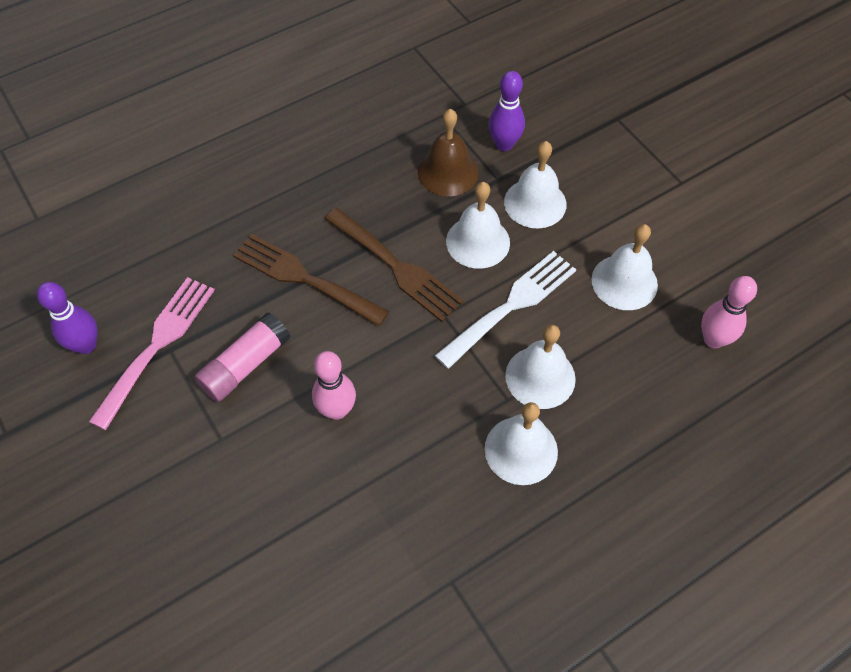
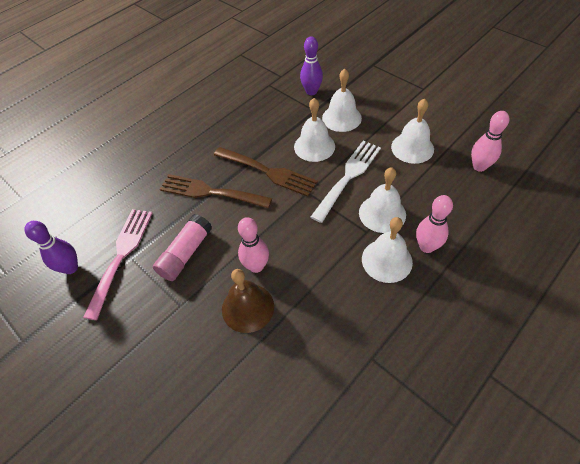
camera: 10 degrees left, 5 degrees down
(448, 172) = (282, 113): brown bell -> brown bell (248, 307)
(585, 445) = (426, 246): none -> pink bowling pin

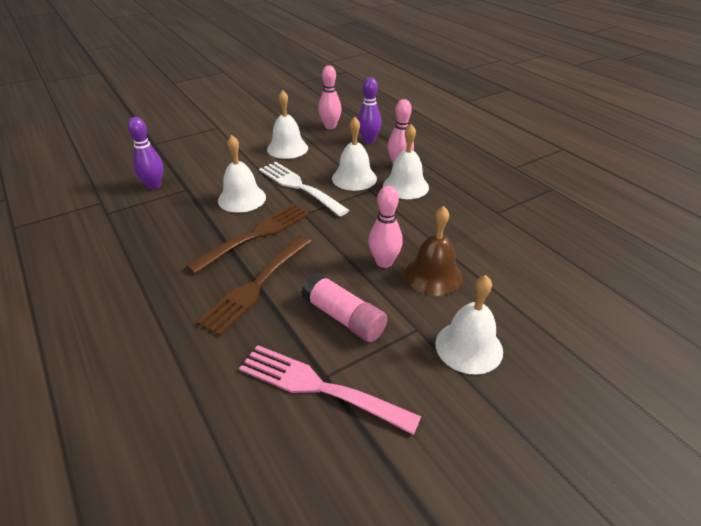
camera: 80 degrees left, 15 degrees down
(71, 268) = (315, 458): purple bowling pin -> purple bowling pin (368, 140)
(341, 118) = (214, 175): white bell -> white bell (469, 347)

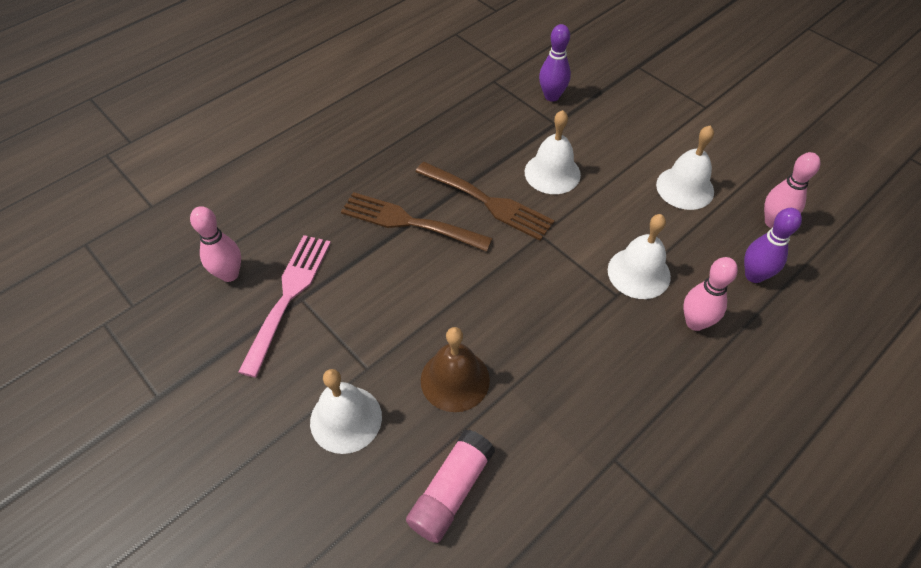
camera: 80 degrees right, 15 degrees up
(299, 187) = (596, 220): white fork -> none
(344, 318) = (374, 301): pink glue stick -> pink glue stick (451, 491)
(384, 262) = (468, 327): pink bowling pin -> pink bowling pin (229, 274)
(405, 186) = (641, 335): white bell -> none

